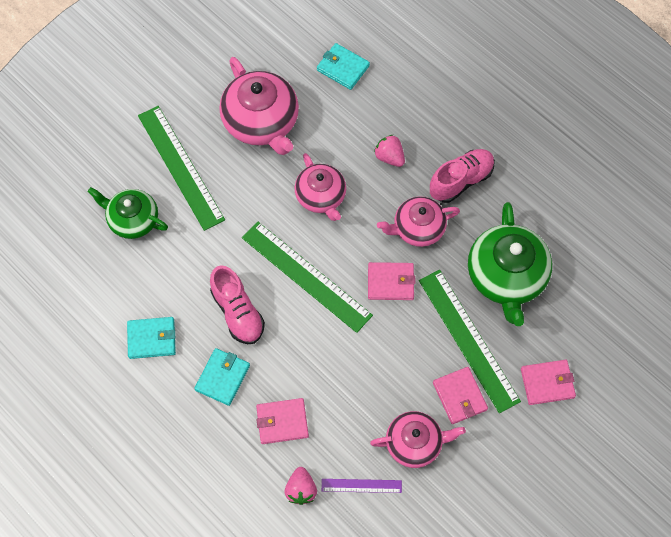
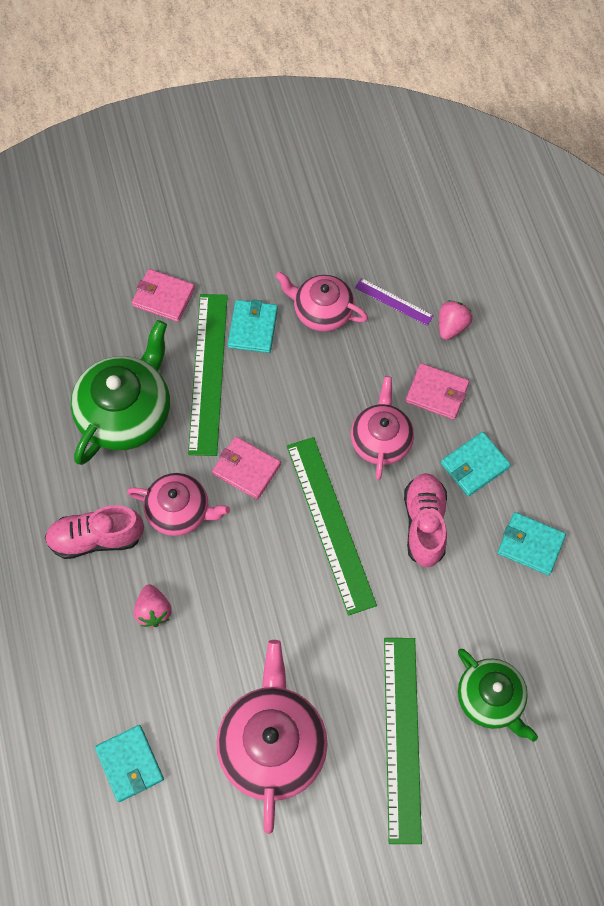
camera: 150 degrees left, 0 degrees up
(321, 196) = (260, 606): pink teapot -> pink teapot (381, 439)
(459, 396) = (253, 328): pink wallet -> turquoise wallet

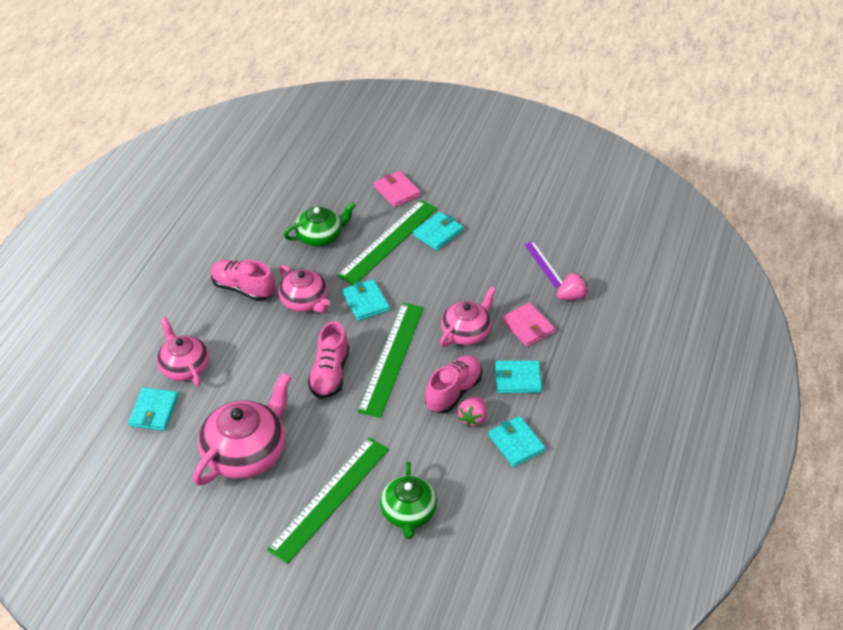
camera: 35 degrees right, 20 degrees down
(126, 412) = (320, 236): green teapot -> green teapot, size x0.64
(153, 611) = (241, 342): pink strawberry -> pink strawberry (473, 418)
(246, 469) = (365, 302): pink wallet -> turquoise wallet
(281, 586) = (330, 374): none -> pink shoe
(322, 311) = (491, 246): pink teapot -> pink teapot (184, 366)

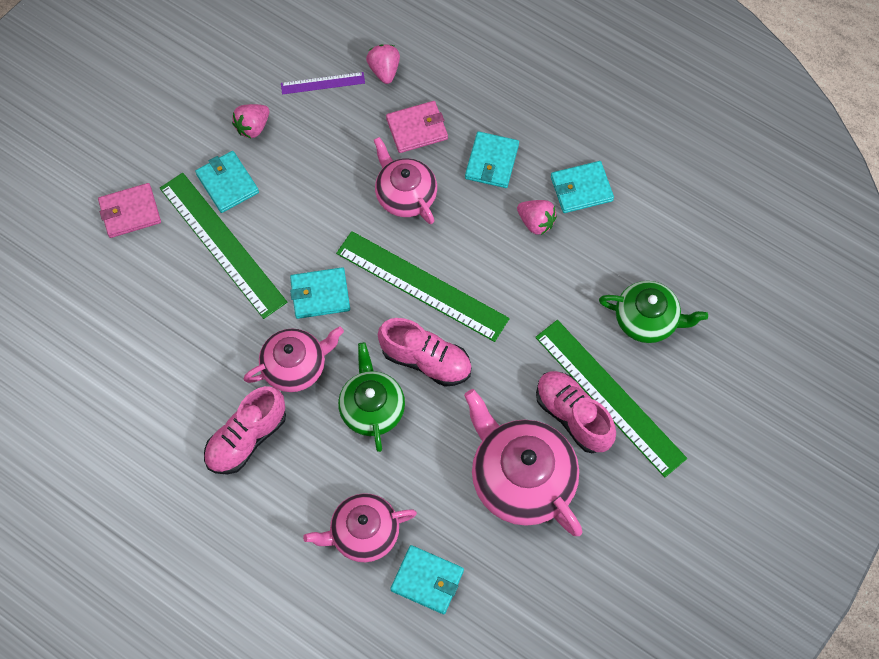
camera: 75 degrees left, 20 degrees up
(320, 236) = (182, 324): green teapot -> green teapot (372, 407)
(453, 392) = (492, 232): pink shoe -> pink shoe (573, 416)
(489, 235) = (253, 127): none -> pink strawberry

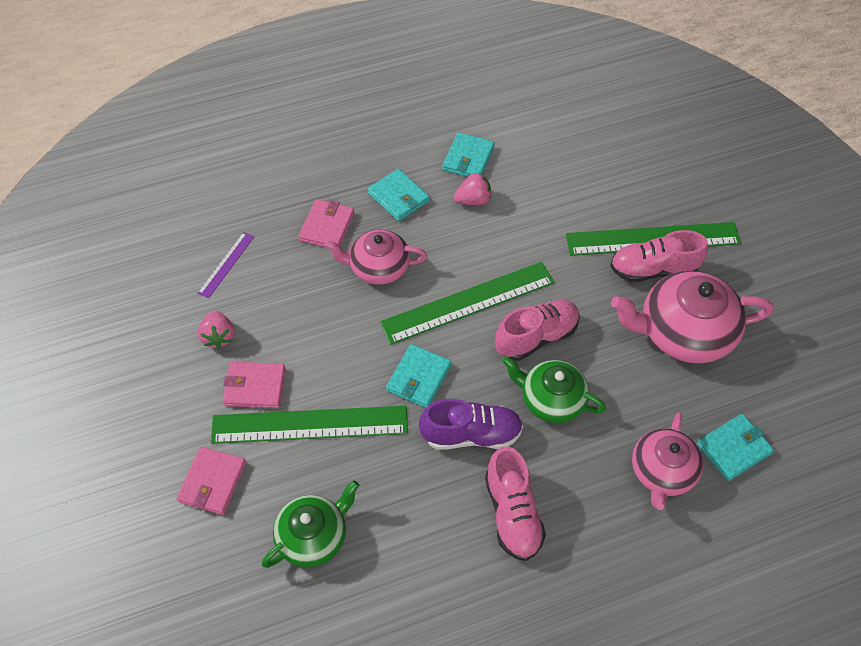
camera: 55 degrees left, 10 degrees down
(227, 183) = (255, 387): turquoise wallet -> pink wallet
(295, 366) = (471, 434): pink teapot -> purple shoe
(384, 70) = (255, 218): pink strawberry -> none
(647, 319) = (605, 182): green teapot -> green teapot (313, 536)

